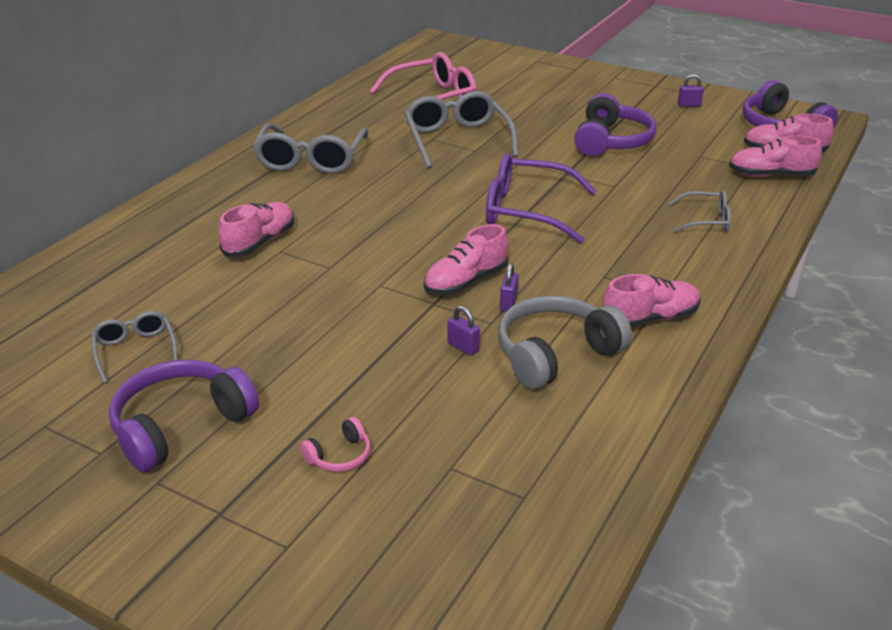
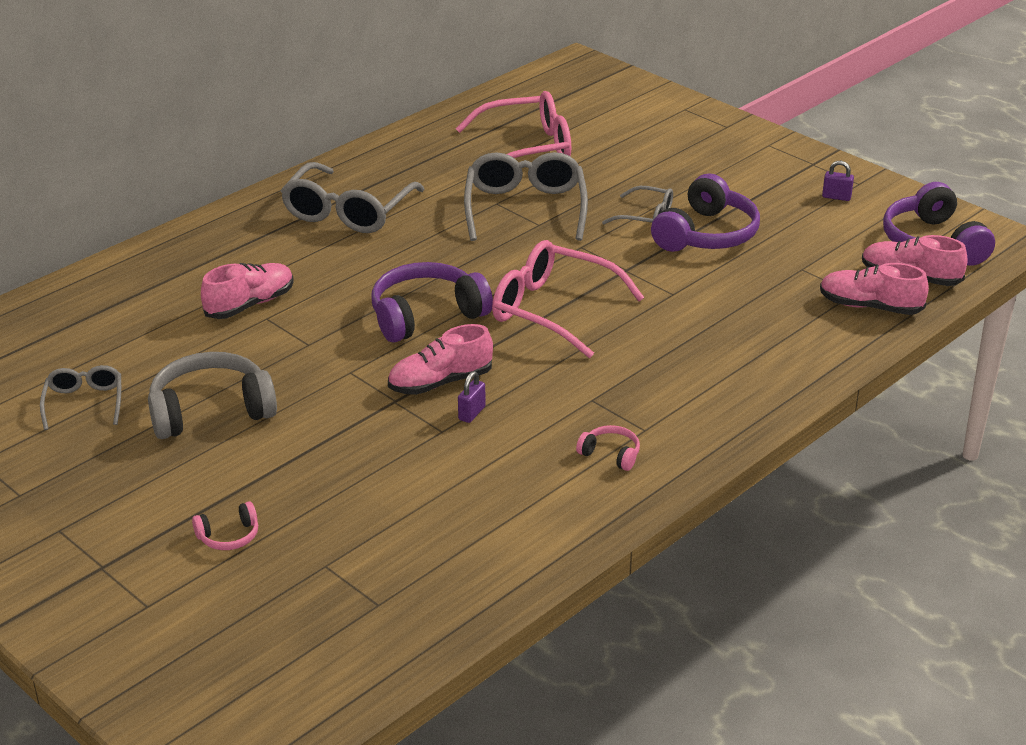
camera: 15 degrees right, 0 degrees up
(181, 426) = (98, 483): purple headphones -> purple headphones (426, 315)
(463, 347) = (399, 452): purple padlock -> none
(526, 211) = (553, 310): purple glasses -> pink glasses
(555, 354) = (488, 475): grey headphones -> grey headphones (211, 411)
(650, 319) = (610, 454): pink shoe -> pink headphones
(706, 220) = (750, 352): grey glasses -> grey glasses (646, 217)

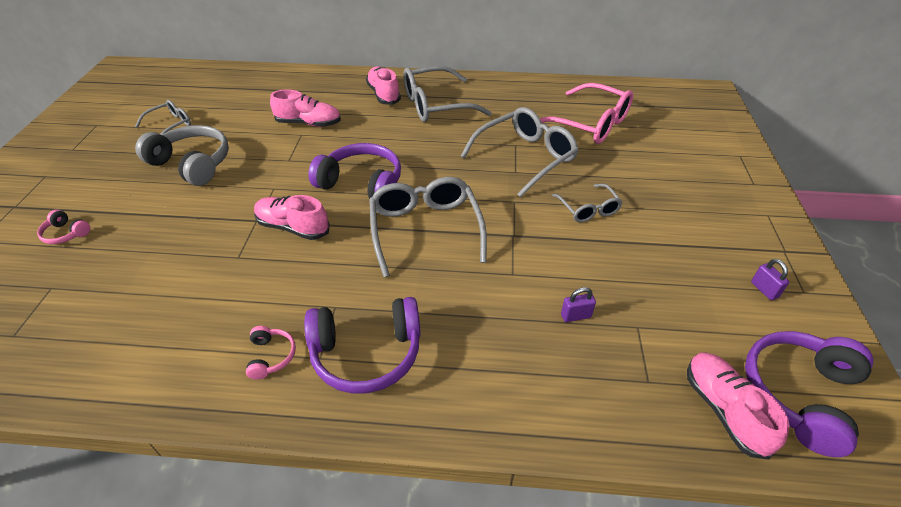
camera: 50 degrees right, 10 degrees up
(472, 413) = (269, 259): purple padlock -> purple padlock (575, 316)
(553, 310) = (425, 229): pink glasses -> grey glasses
(706, 234) = (609, 249): purple headphones -> purple headphones (367, 354)
(870, 307) = (642, 406): pink shoe -> pink shoe (384, 94)

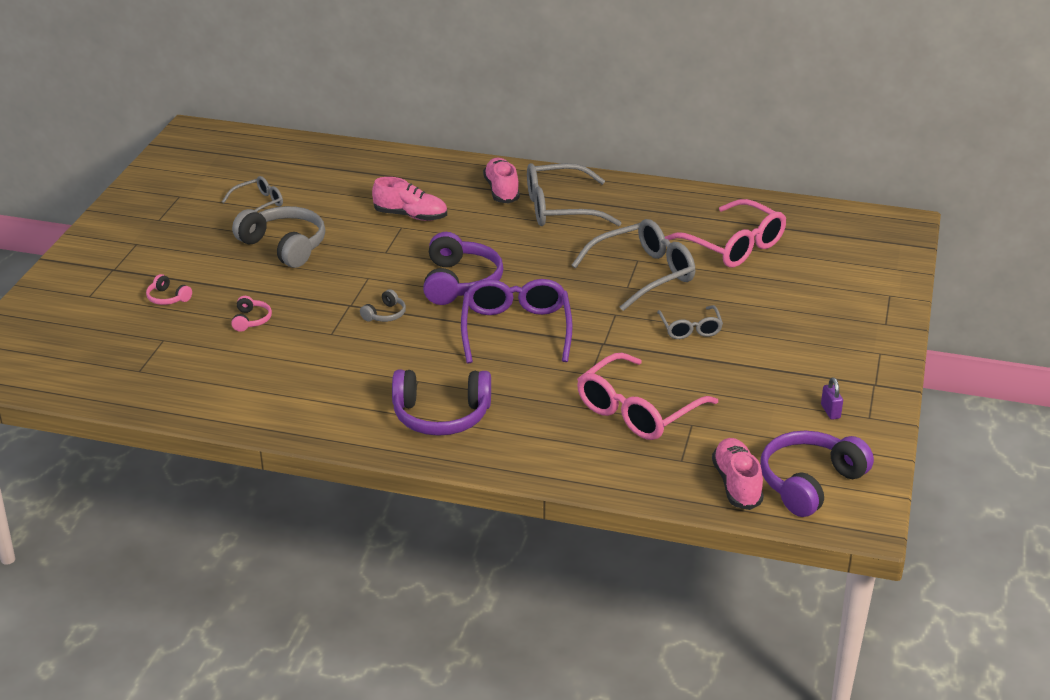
camera: 10 degrees right, 10 degrees down
(271, 356) = (359, 408): pink headphones -> pink headphones (251, 320)
(293, 227) = (385, 314): pink shoe -> grey headphones
(362, 184) = (460, 282): purple headphones -> purple headphones turned 60 degrees clockwise
(425, 229) = (516, 329): grey glasses -> purple glasses
(575, 316) = (637, 411): purple padlock -> pink glasses

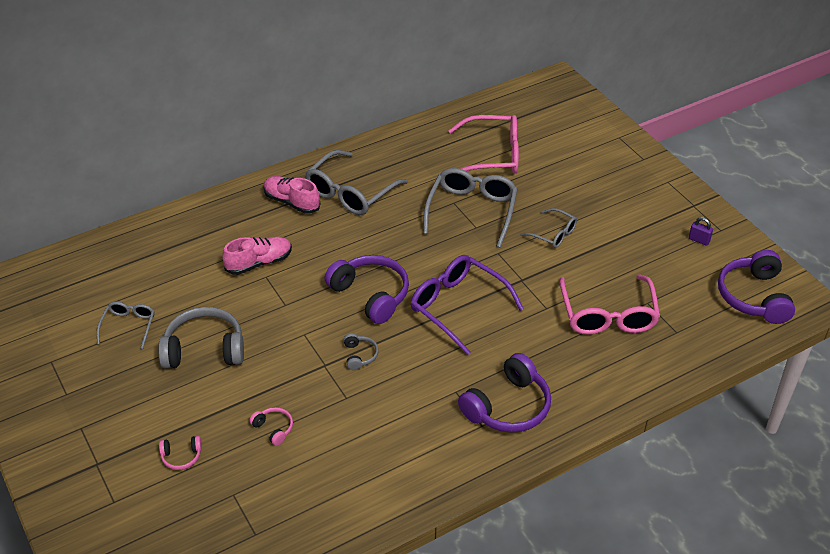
camera: 45 degrees left, 10 degrees up
(736, 484) = (724, 326): pink shoe -> none

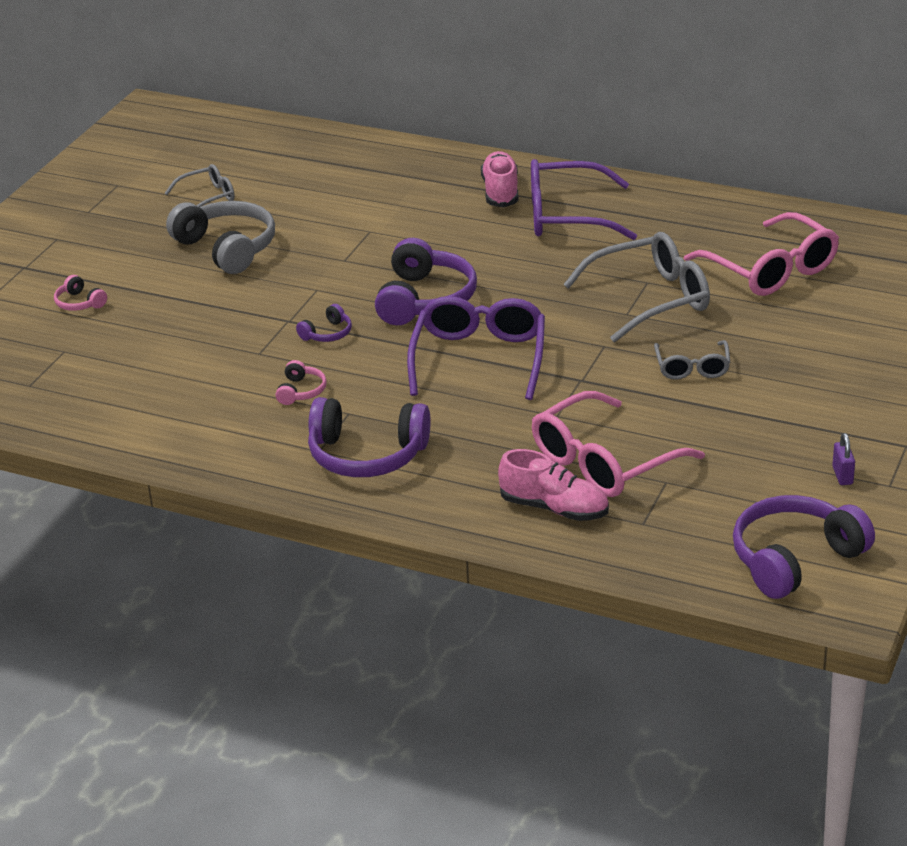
camera: 55 degrees right, 10 degrees down
(259, 263) = (384, 218): pink shoe -> pink shoe (554, 508)
(274, 429) = (169, 333): pink headphones -> pink headphones (301, 391)
(350, 193) = (566, 216): grey glasses -> purple glasses
(359, 355) = (327, 334): grey headphones -> purple headphones

